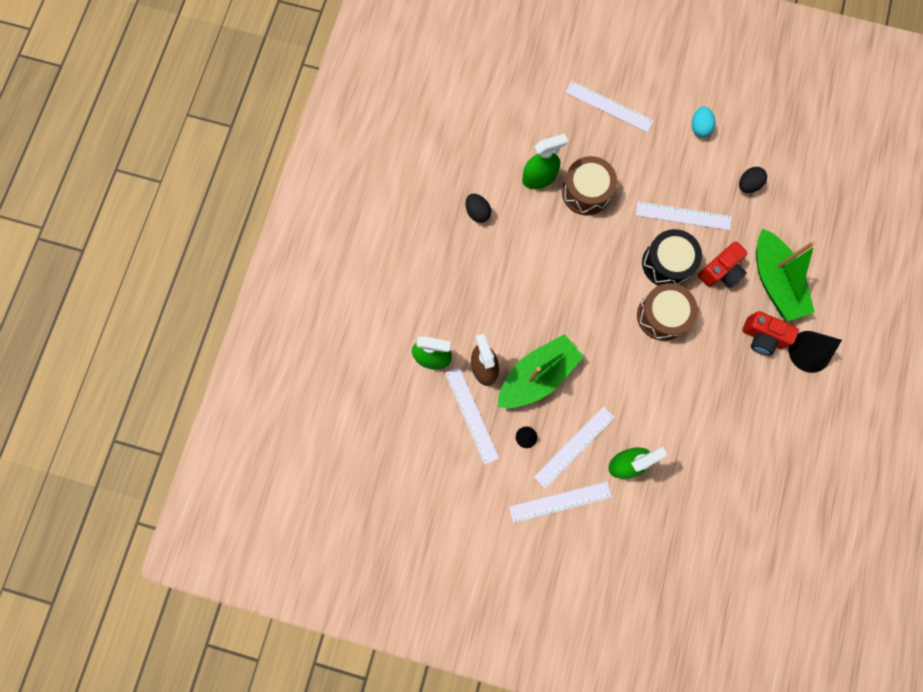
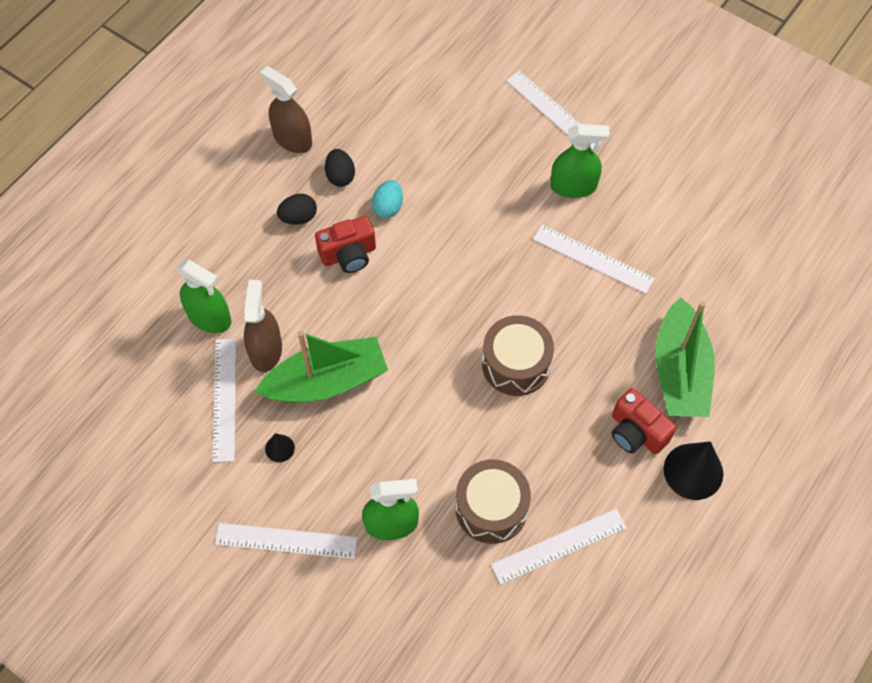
camera: 20 degrees right, 15 degrees down
(429, 194) = (292, 139): none -> brown spray bottle
(539, 178) = (432, 162): green spray bottle -> green spray bottle (573, 186)
(574, 447) = (335, 481): white ruler -> white ruler (559, 546)
(586, 192) = (482, 195): brown drum -> brown drum (491, 508)
(666, 263) = (548, 306): black drum -> none
(699, 127) = (656, 167): turquoise egg -> turquoise egg (388, 207)
(720, 271) = (613, 337): red camera -> red camera (348, 255)
(747, 185) = (691, 249): black egg -> black egg (298, 217)

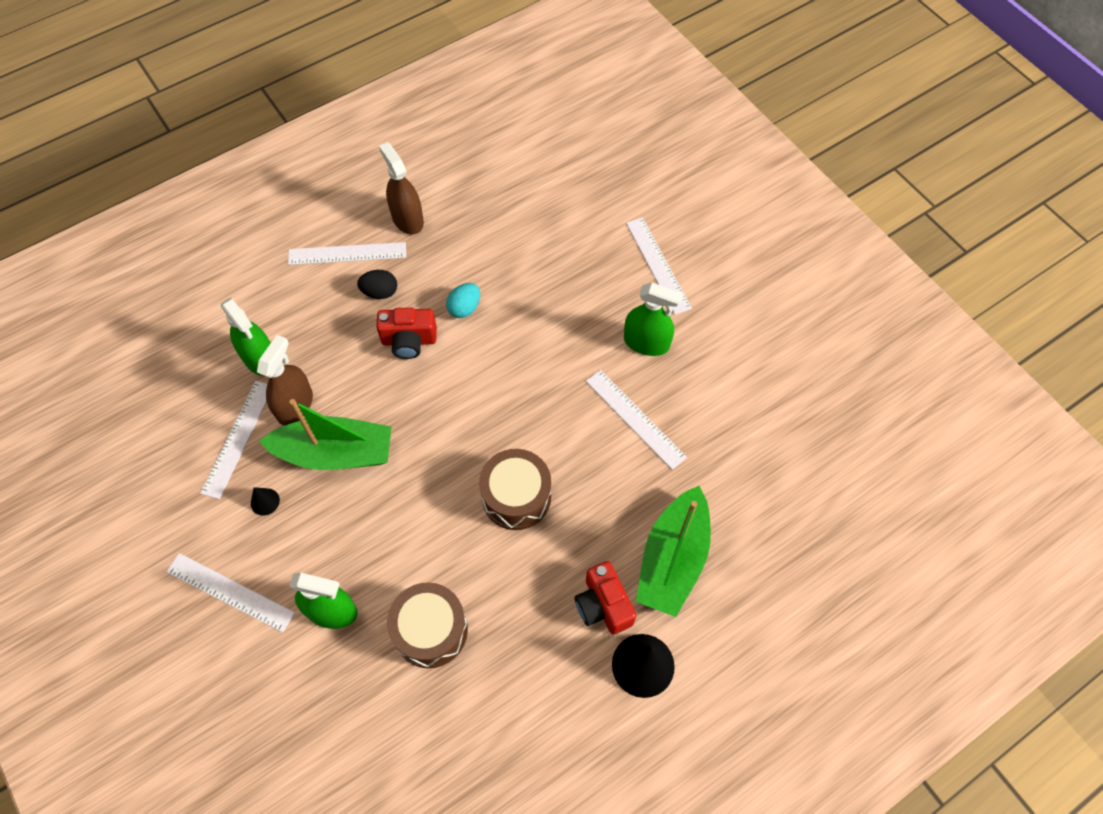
camera: 20 degrees right, 0 degrees up
(340, 176) = (434, 266): black egg -> none
(559, 546) = (478, 692): white ruler -> white ruler (347, 253)

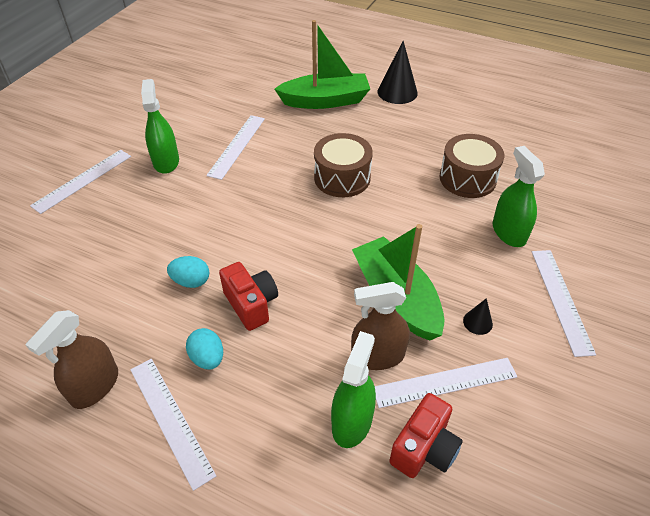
camera: 120 degrees left, 15 degrees down
(380, 292) = (207, 358): black egg -> turquoise egg
(603, 605) = (378, 116): red camera -> red camera (424, 448)

